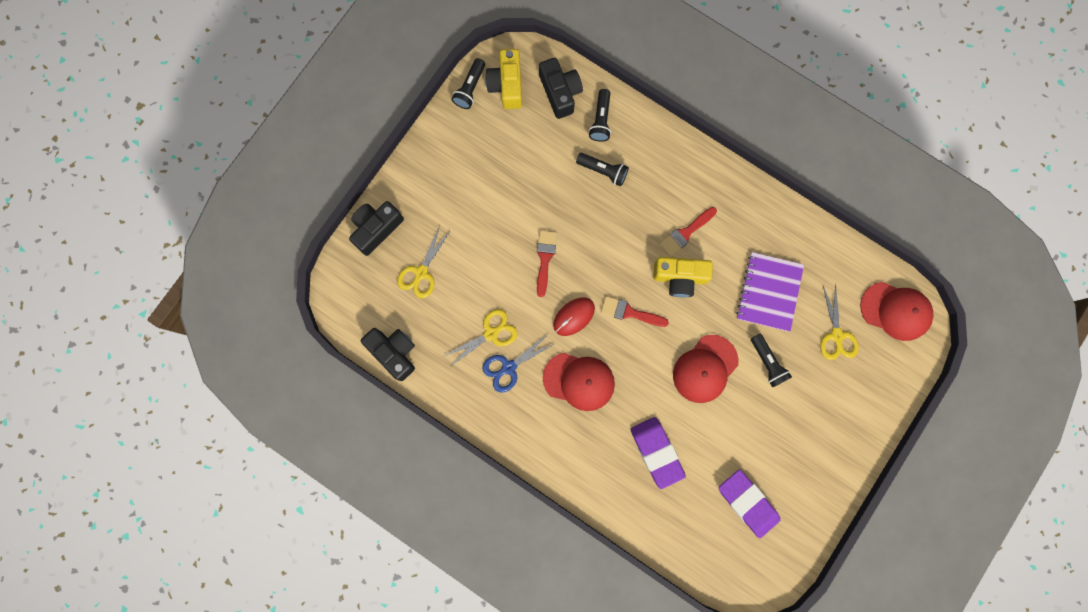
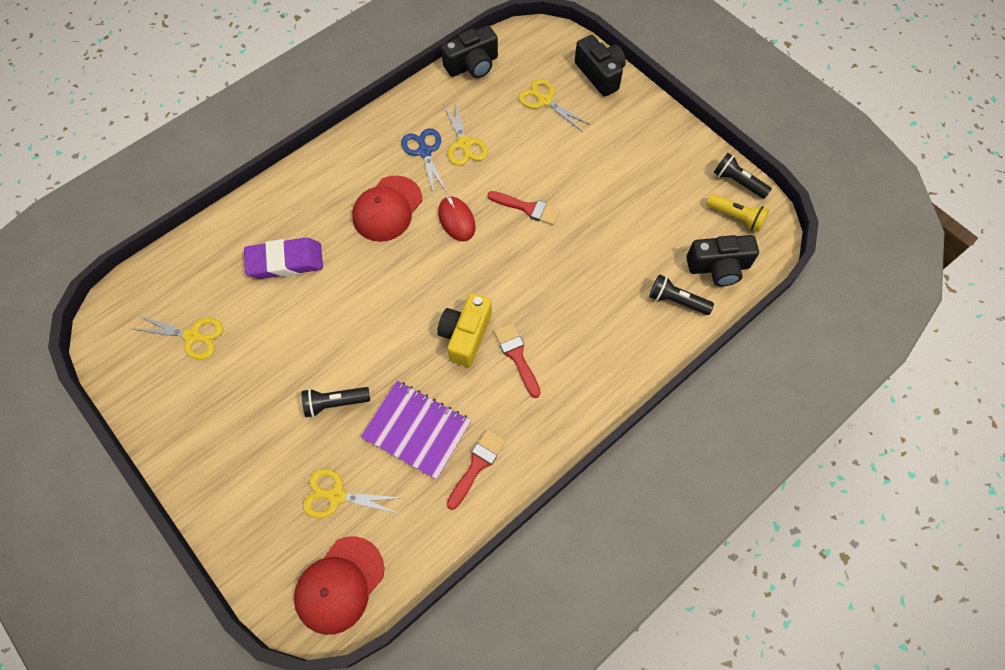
camera: 105 degrees right, 15 degrees down
(507, 85) = (736, 217): yellow camera -> yellow flashlight
(603, 171) = (613, 288): black flashlight -> none
(629, 312) = (443, 274): red brush -> red brush (477, 465)
(705, 369) = (353, 333): red cap -> none
(747, 503) = (193, 336): purple eraser -> yellow scissors

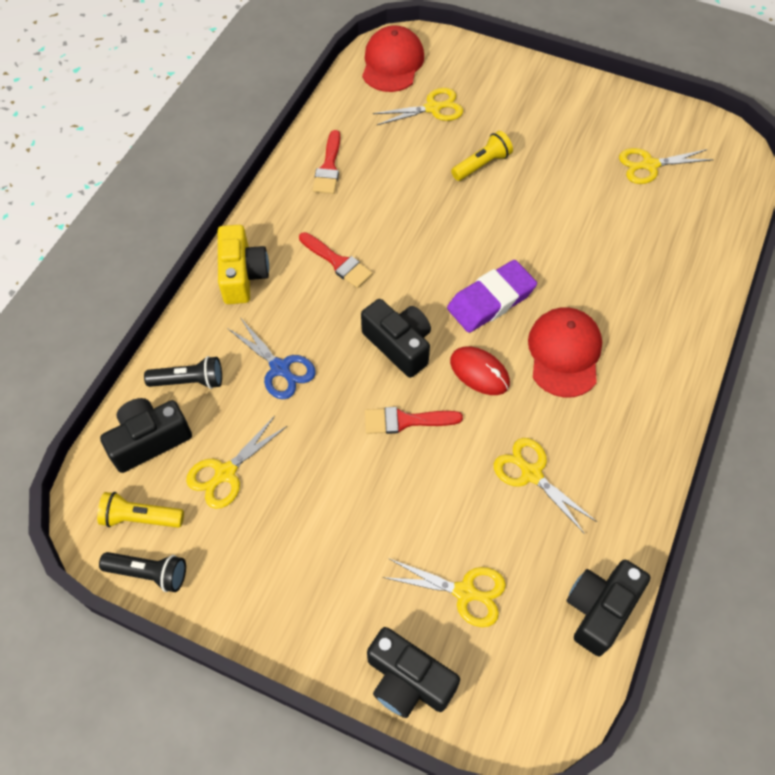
camera: 155 degrees right, 5 degrees down
(285, 261) = (625, 257): purple eraser -> purple eraser (491, 300)
(335, 403) = (482, 164): black flashlight -> yellow flashlight
(417, 430) = (396, 172): purple notebook -> none
(424, 151) = (572, 442): blue scissors -> blue scissors (280, 368)
(465, 335) = (398, 261): yellow camera -> yellow camera (242, 275)
(503, 264) = (399, 345): none -> black camera
(669, 223) = (225, 473): none -> yellow scissors

